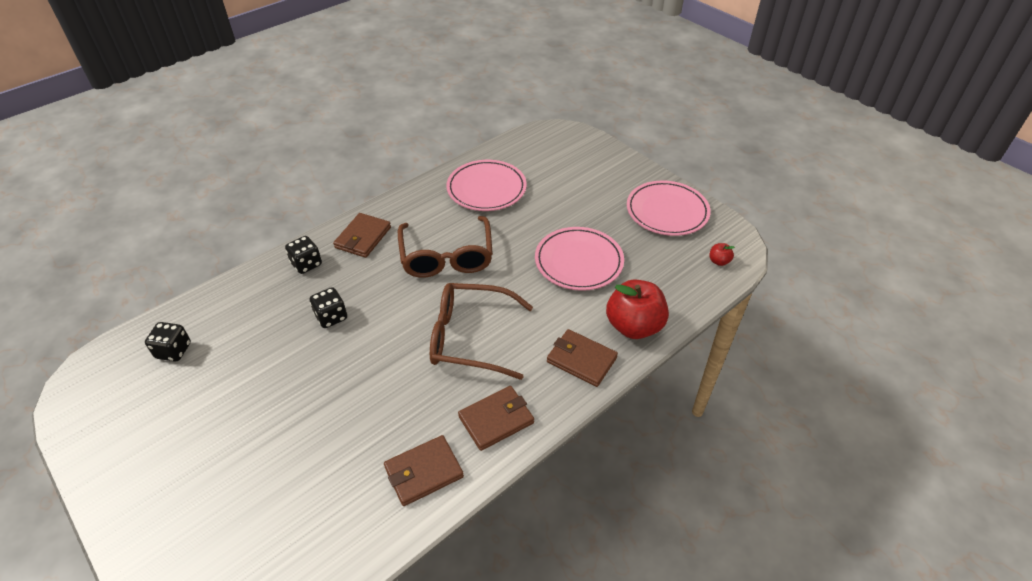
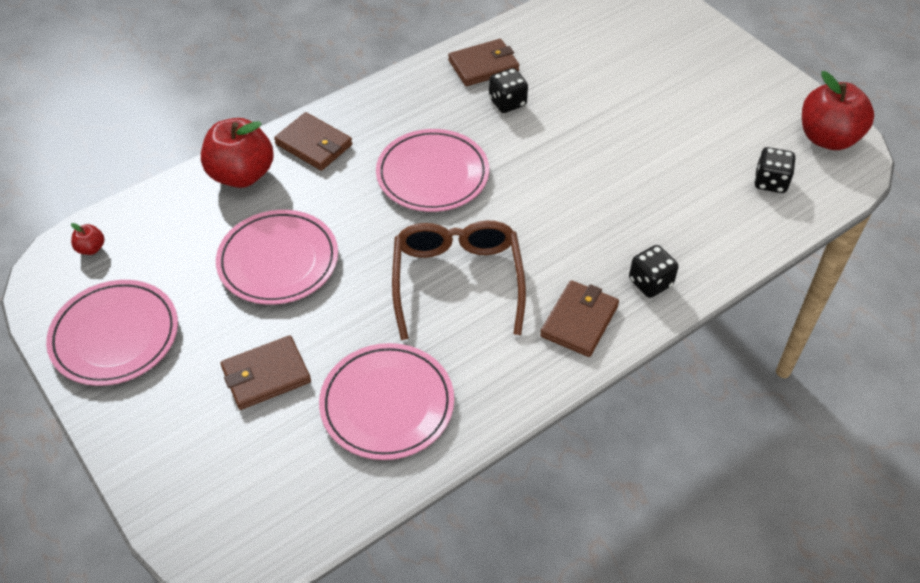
camera: 175 degrees left, 5 degrees up
(91, 401) = (827, 138): none -> red apple
(331, 317) = (599, 208): black dice -> black dice (507, 102)
(470, 337) = (432, 174): brown glasses -> pink plate
(496, 419) = (413, 99): brown wallet -> brown wallet (266, 375)

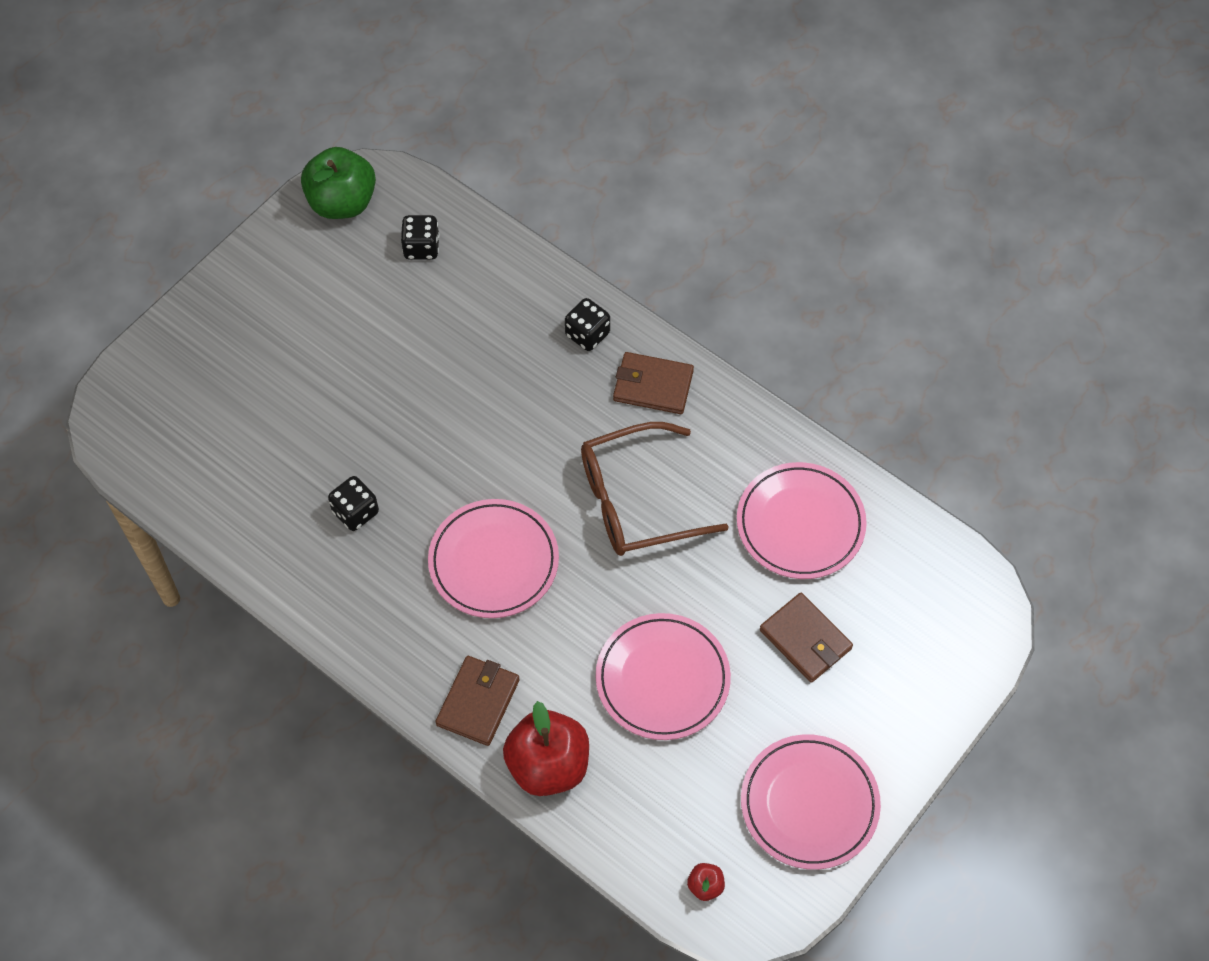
camera: 105 degrees left, 10 degrees up
(483, 65) = (294, 552): brown wallet -> none
(827, 138) = (342, 203): red apple -> green apple

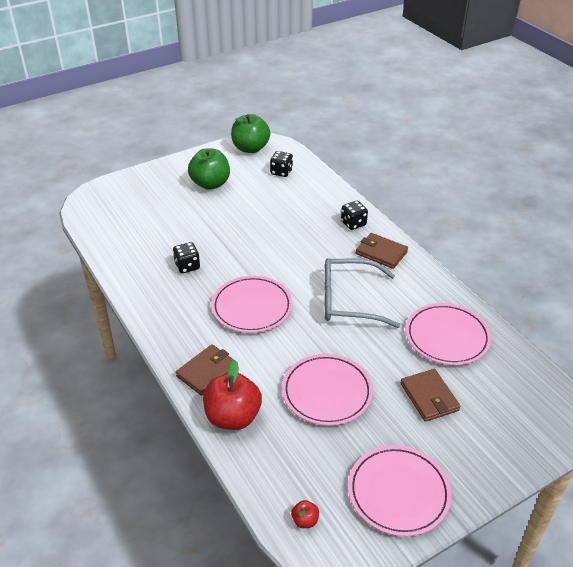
camera: 20 degrees right, 20 degrees down
(309, 314) = (210, 184): none -> green apple
(637, 500) = (349, 301): brown glasses -> grey glasses

